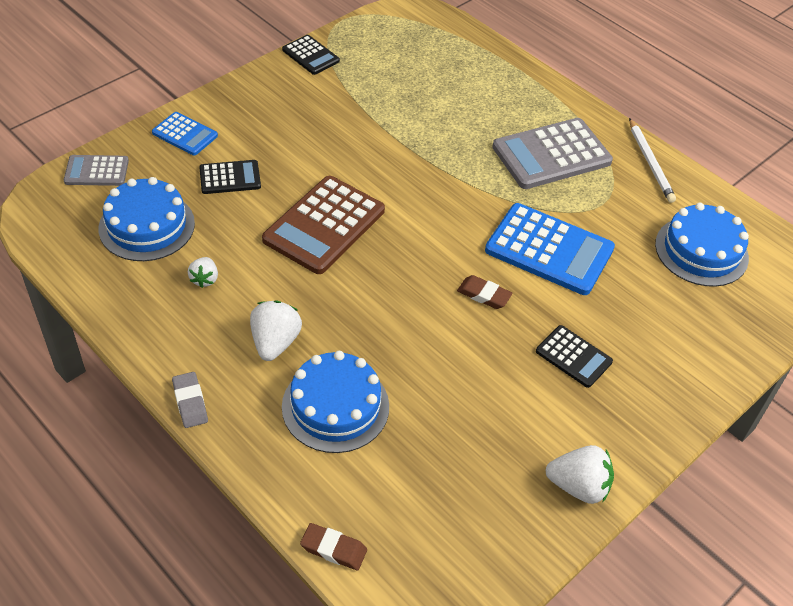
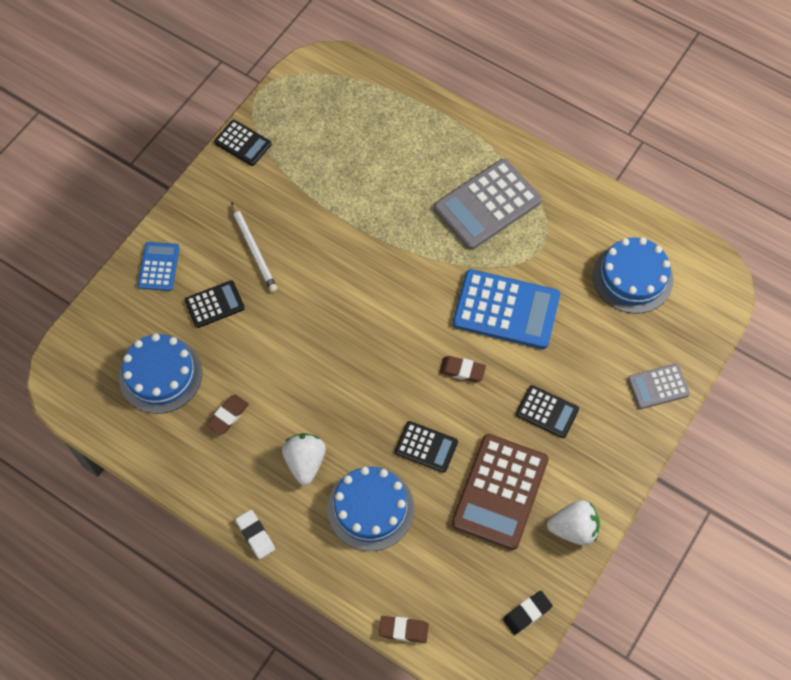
camera: 10 degrees left, 15 degrees up
(96, 171) = (96, 328): grey calculator -> grey calculator (658, 386)
(185, 134) = (159, 266): blue calculator -> blue calculator turned 105 degrees counterclockwise
(190, 402) = (255, 535): grey eraser -> white eraser
(205, 279) = (228, 416): white strawberry -> brown eraser
(324, 225) = (311, 334): brown calculator -> brown calculator (500, 491)
(420, 359) = (426, 447): none -> black calculator
(496, 568) = (527, 613): none -> black eraser
(650, 163) = (574, 191): white pencil -> white pencil (254, 249)

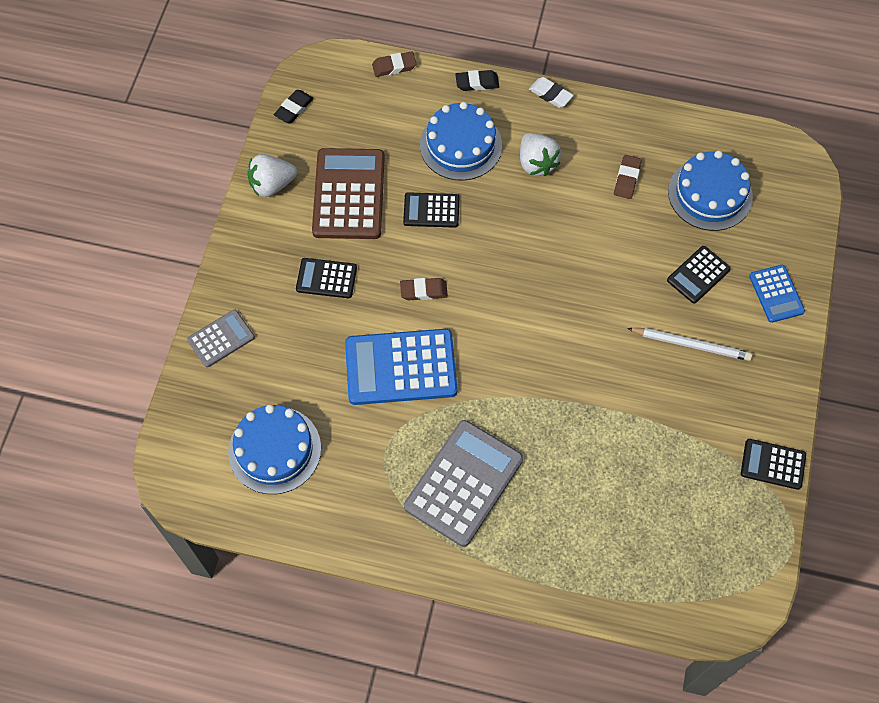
camera: 160 degrees right, 0 degrees up
(254, 249) = (691, 344): white pencil -> white pencil turned 150 degrees clockwise
(324, 577) = (477, 83): none -> black eraser

